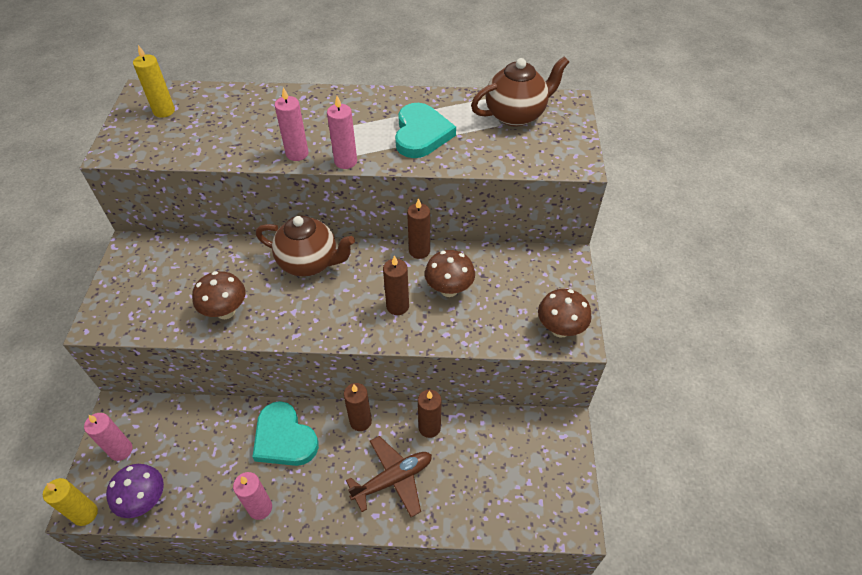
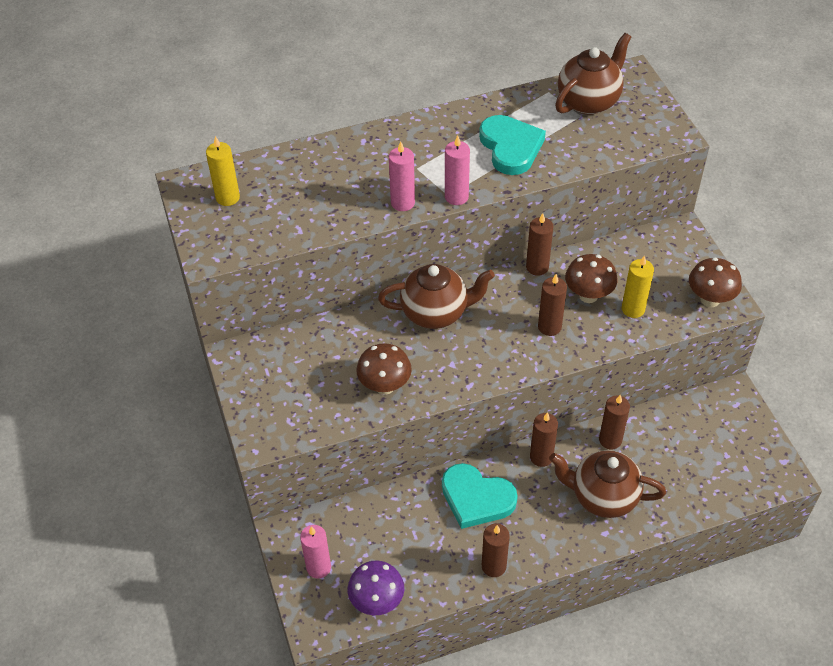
camera: 20 degrees left, 0 degrees up
(85, 514) = (325, 634): yellow candle -> yellow candle (633, 309)
(260, 508) = (493, 566): pink candle -> brown candle
(393, 479) = (603, 497): brown plane -> brown teapot

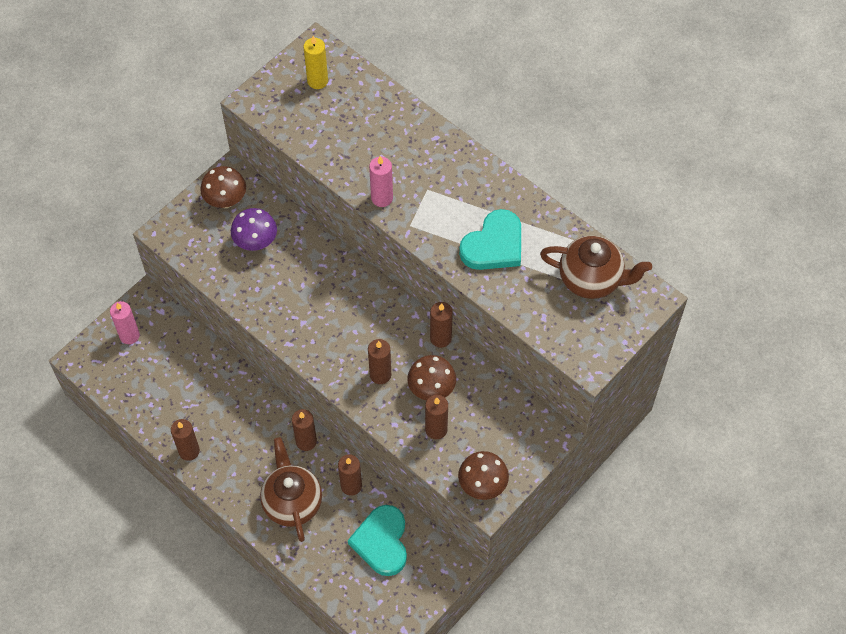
camera: 60 degrees right, 10 degrees up
(377, 601) = (121, 387): purple mushroom -> purple mushroom (256, 243)
(385, 386) = (256, 286): brown mushroom -> brown mushroom (226, 201)
(435, 312) = (348, 287): brown teapot -> none
(456, 197) = (411, 232): pink candle -> none
(476, 498) = (243, 412): turquoise heart -> turquoise heart (382, 542)
(633, 309) = (436, 429): yellow candle -> brown candle

